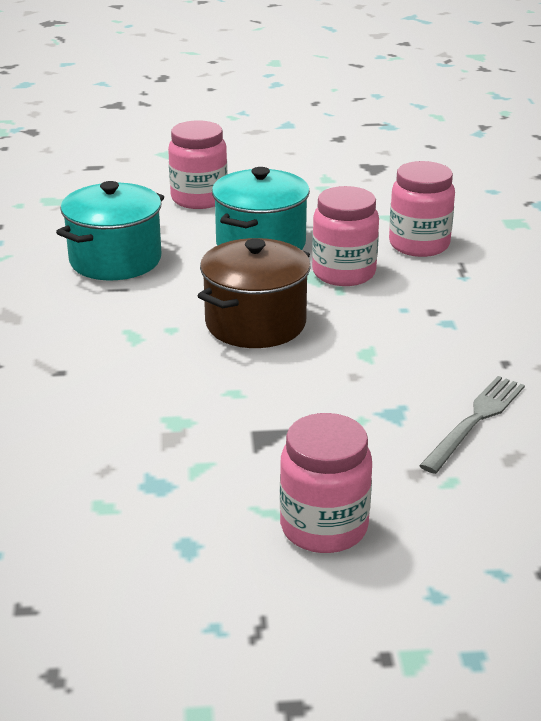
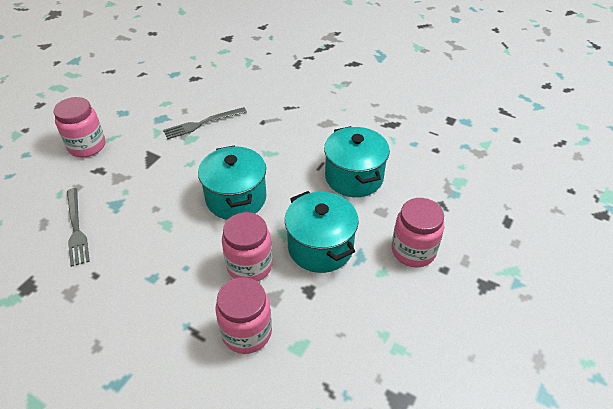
camera: 125 degrees right, 15 degrees up
(124, 429) = (202, 123): none -> grey fork
(255, 323) = (236, 198): brown pot -> turquoise pot

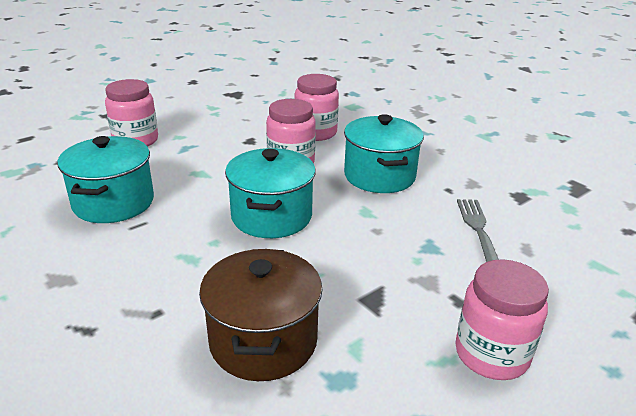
camera: 160 degrees left, 15 degrees down
(202, 123) = (263, 341): grey fork -> brown pot
(320, 247) = (214, 160): turquoise pot -> turquoise pot (379, 176)

